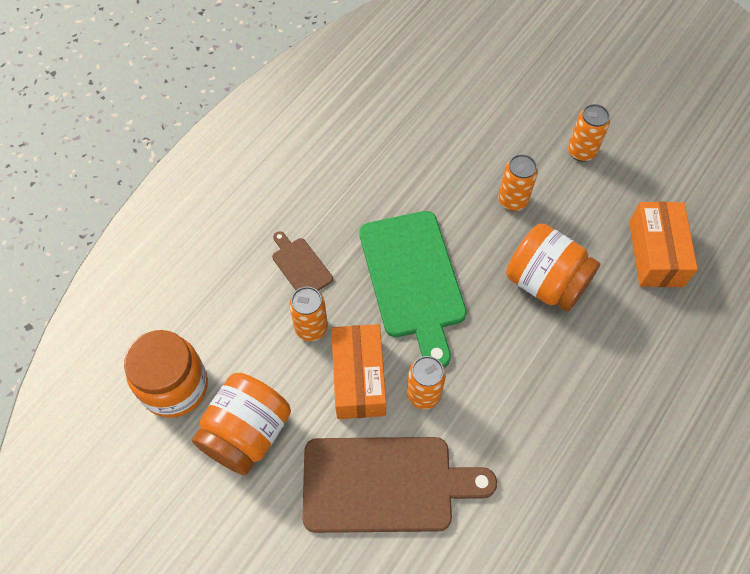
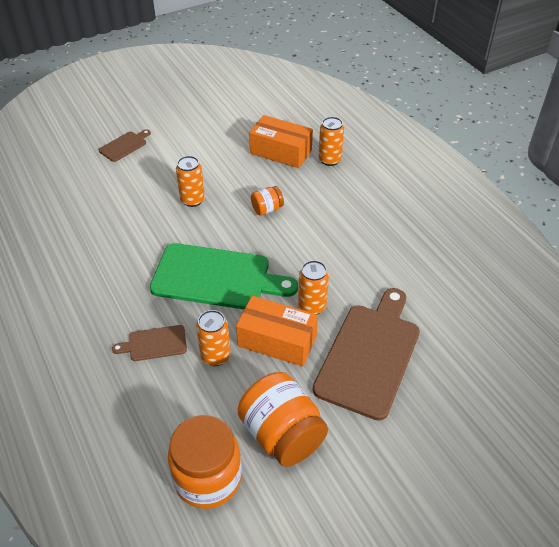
camera: 65 degrees left, 15 degrees down
(545, 282) = (267, 209): orange jar -> orange jar, size x0.49
(555, 92) = (124, 146): none -> brown cutting board
(581, 152) = (182, 153): orange can -> orange can (329, 160)

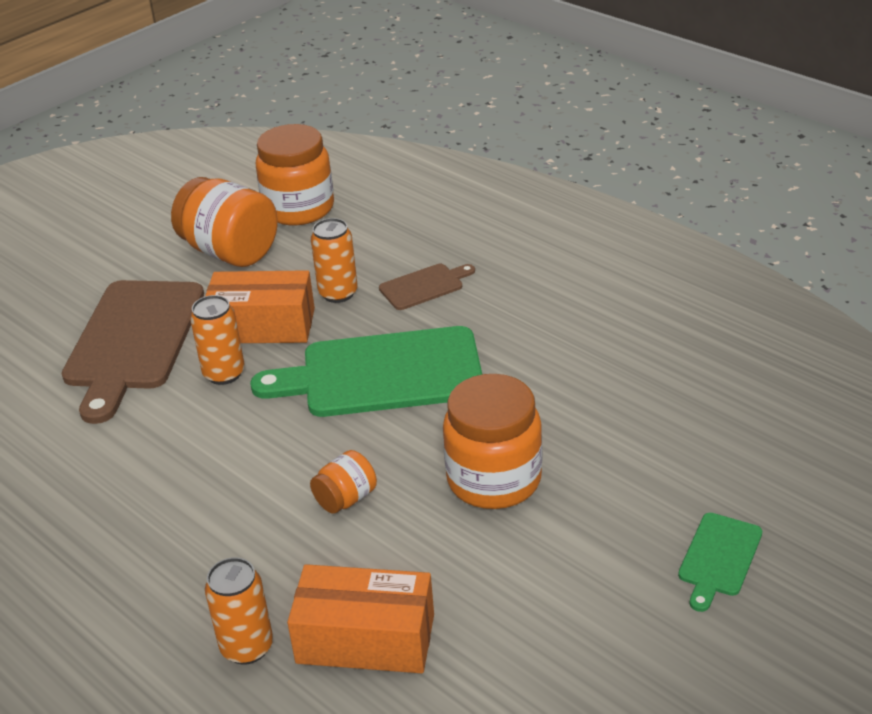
camera: 165 degrees right, 10 degrees down
(124, 146) = (718, 558): brown cutting board -> green cutting board
(192, 200) = (494, 480): orange can -> orange jar

